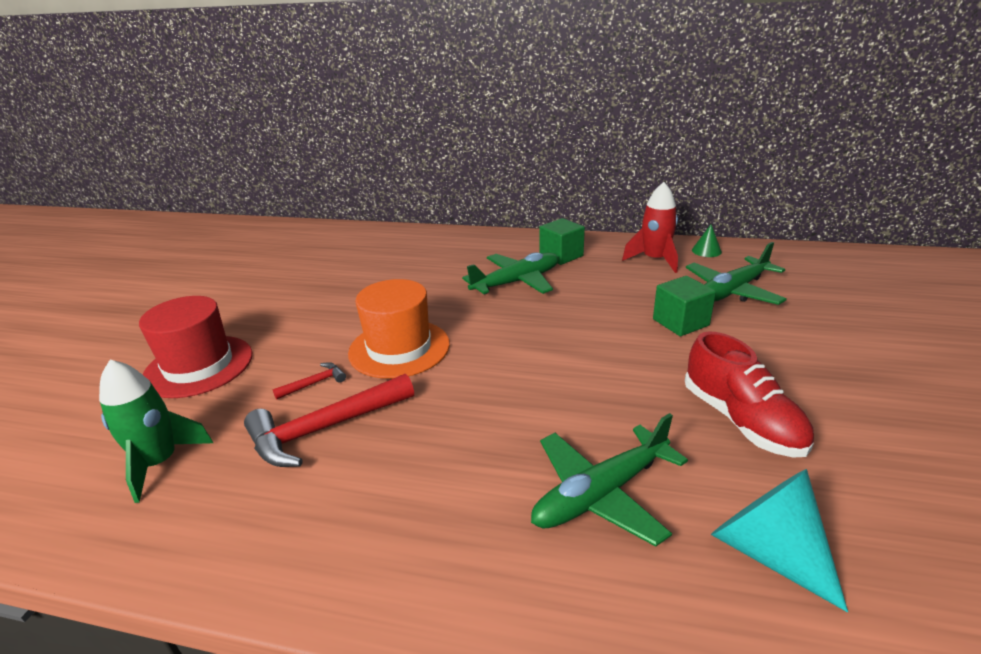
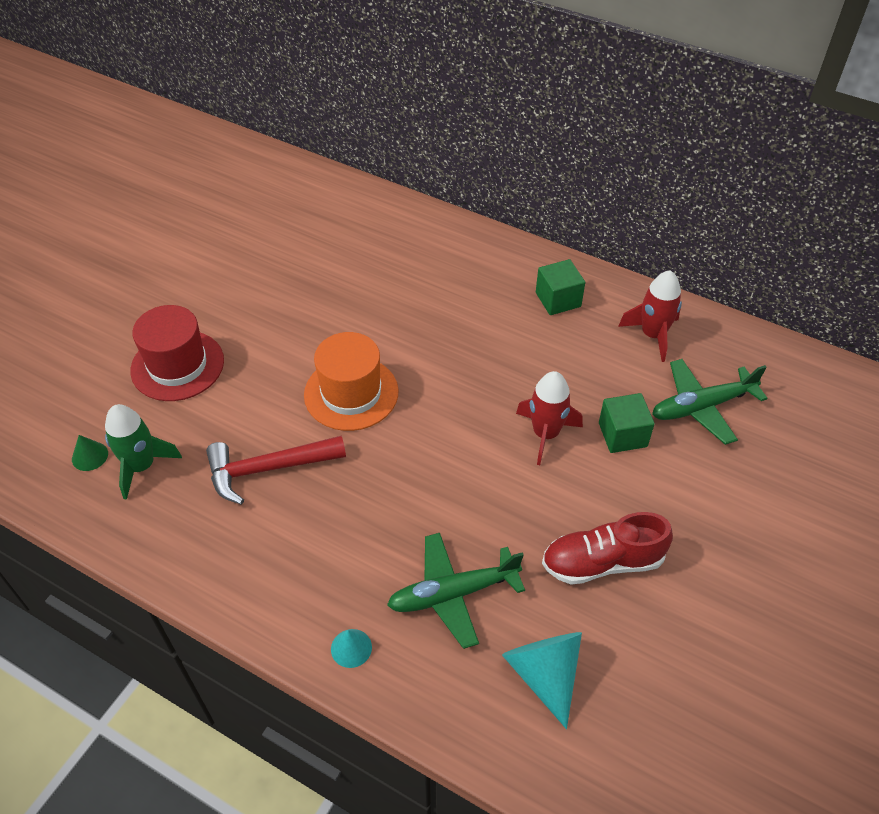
camera: 15 degrees right, 20 degrees up
(314, 383) = (269, 415): red hammer -> none
(502, 596) = (351, 648): none -> turquoise cone
(516, 282) = (493, 330): green plane -> none
(610, 336) = (545, 434): none -> red rocket
(706, 251) = (718, 335): green cone -> green cone (90, 456)
(741, 421) = (602, 562): red shoe -> red shoe turned 90 degrees clockwise

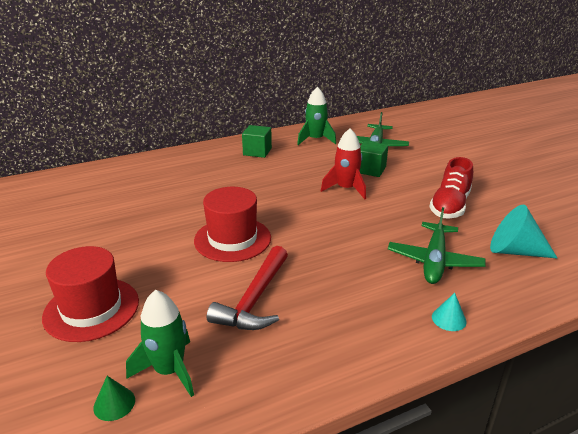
camera: 55 degrees left, 20 degrees down
(351, 393) = (232, 239): orange hat -> red hat
(652, 335) = (315, 140): red rocket -> green rocket

